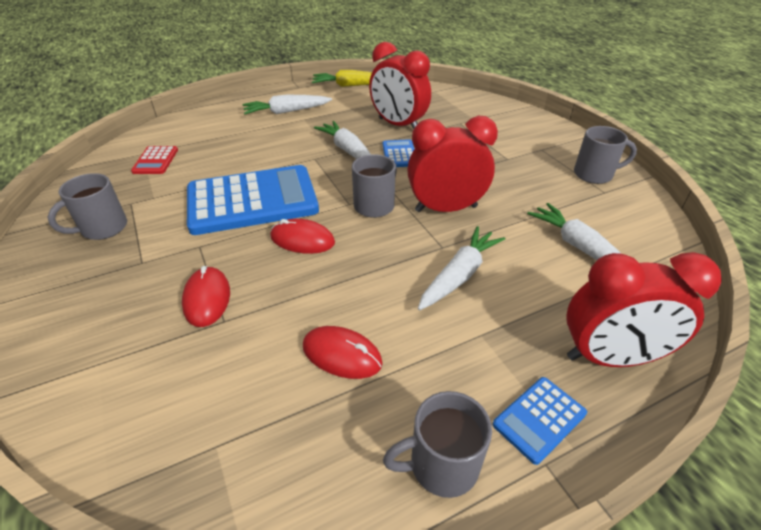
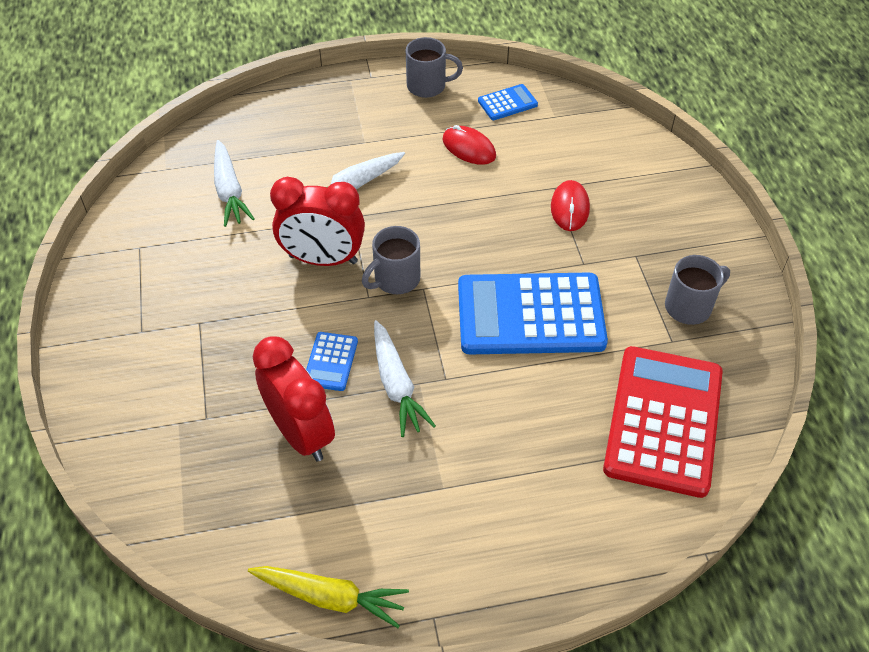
camera: 165 degrees left, 10 degrees up
(155, 161) = (663, 420): red calculator -> red calculator, size x2.29
(286, 112) = (468, 519): white carrot -> none
(302, 240) = (481, 250): red mouse -> none
(539, 419) = (359, 93): blue calculator -> blue calculator (507, 103)
(594, 174) = (123, 274): grey mug -> none
(610, 357) = (287, 113): red clock -> none

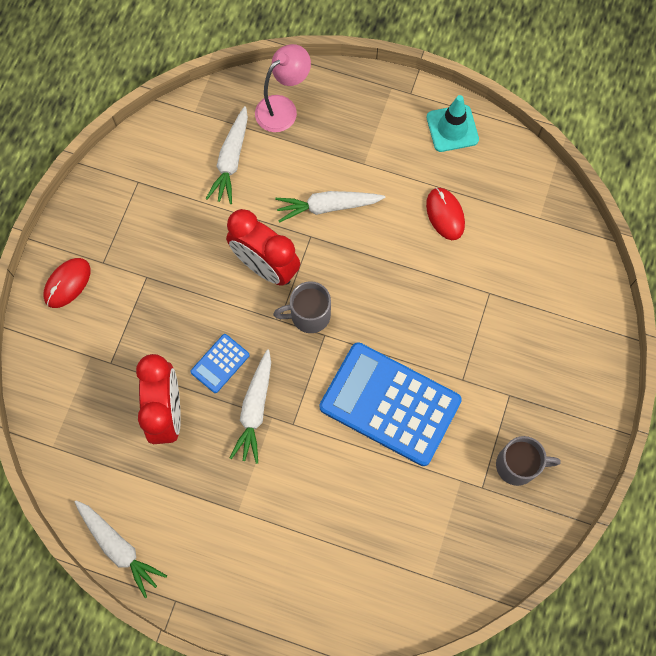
camera: 30 degrees right, 20 degrees up
(256, 132) = (283, 108): none -> pink lamp
(330, 597) = (119, 548): yellow carrot -> white carrot
(428, 86) = (452, 128): grey mug -> turquoise traffic cone
(507, 103) = (508, 182): blue calculator -> none
(570, 208) = (488, 320): red mouse -> red mouse (67, 283)
(663, 420) = (427, 549): red calculator -> none

